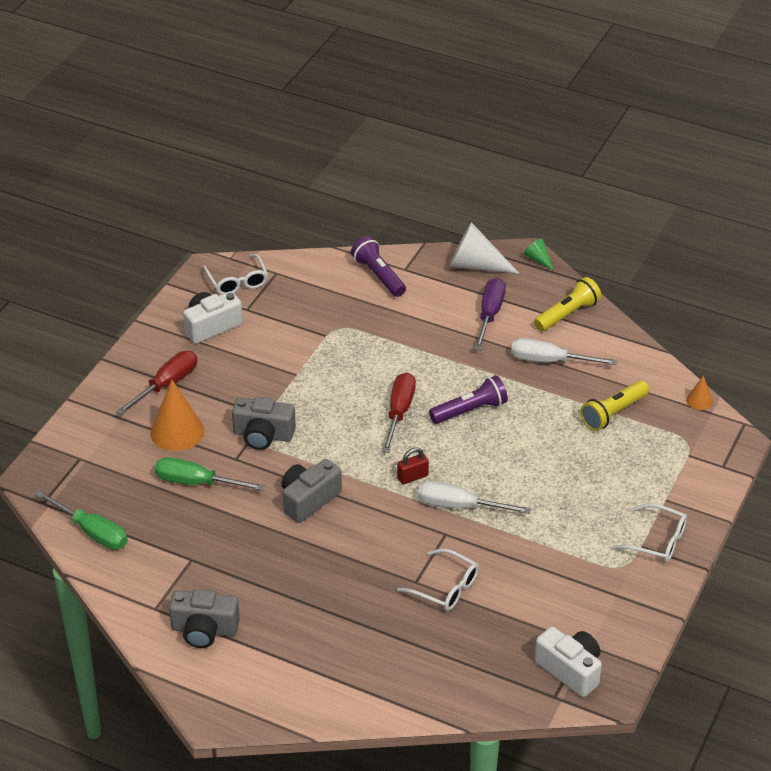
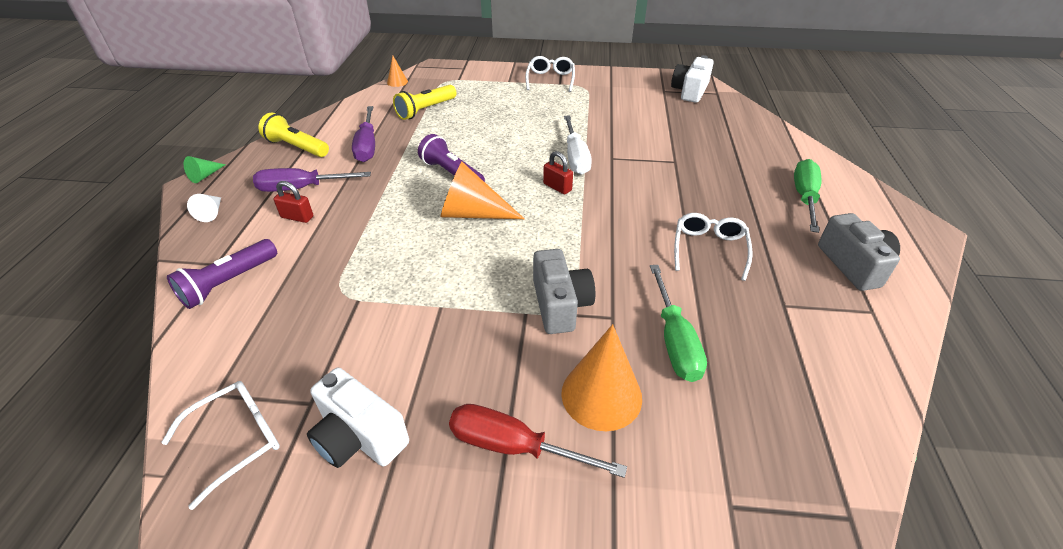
camera: 110 degrees left, 0 degrees up
(92, 532) = (838, 421): green screwdriver -> green screwdriver (804, 197)
(308, 500) = (632, 242): grey camera -> none
(399, 412) = (472, 213): red screwdriver -> orange cone
(445, 310) = (297, 217): none -> red padlock
(445, 587) = (667, 147): white glasses -> white glasses (709, 249)
(475, 265) = (211, 213): white cone -> white cone, size x0.50
(549, 361) = (367, 146): white screwdriver -> purple screwdriver
(613, 413) = (425, 110): yellow flashlight -> yellow flashlight turned 105 degrees clockwise

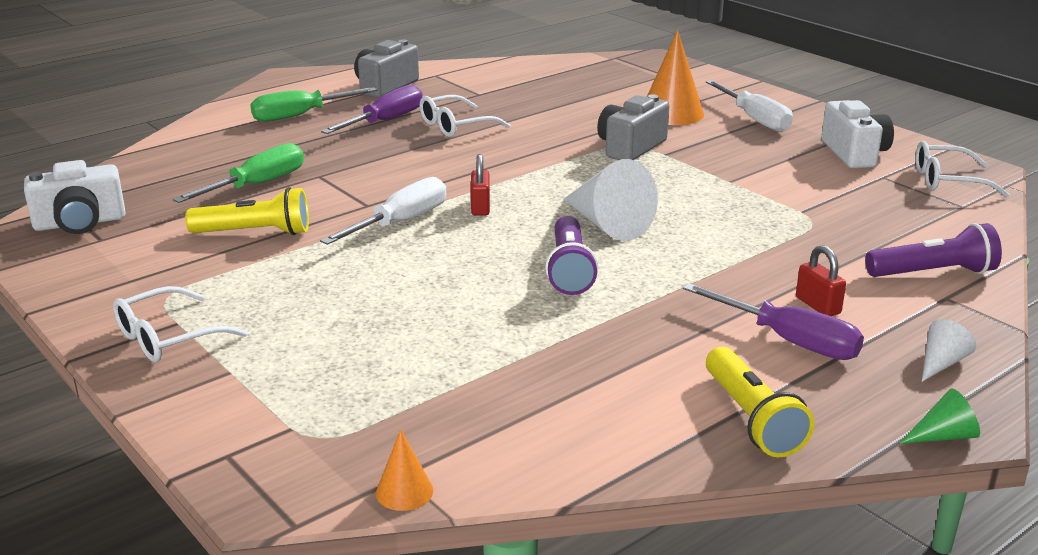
camera: 135 degrees left, 15 degrees down
(367, 146) = (633, 363): purple screwdriver -> purple screwdriver (385, 121)
(425, 110) = (458, 385): yellow flashlight -> yellow flashlight (255, 233)
(472, 213) = (607, 224): orange cone -> white cone
(513, 446) = (755, 119): red screwdriver -> white screwdriver
(674, 341) = (583, 110): green screwdriver -> green screwdriver (257, 185)

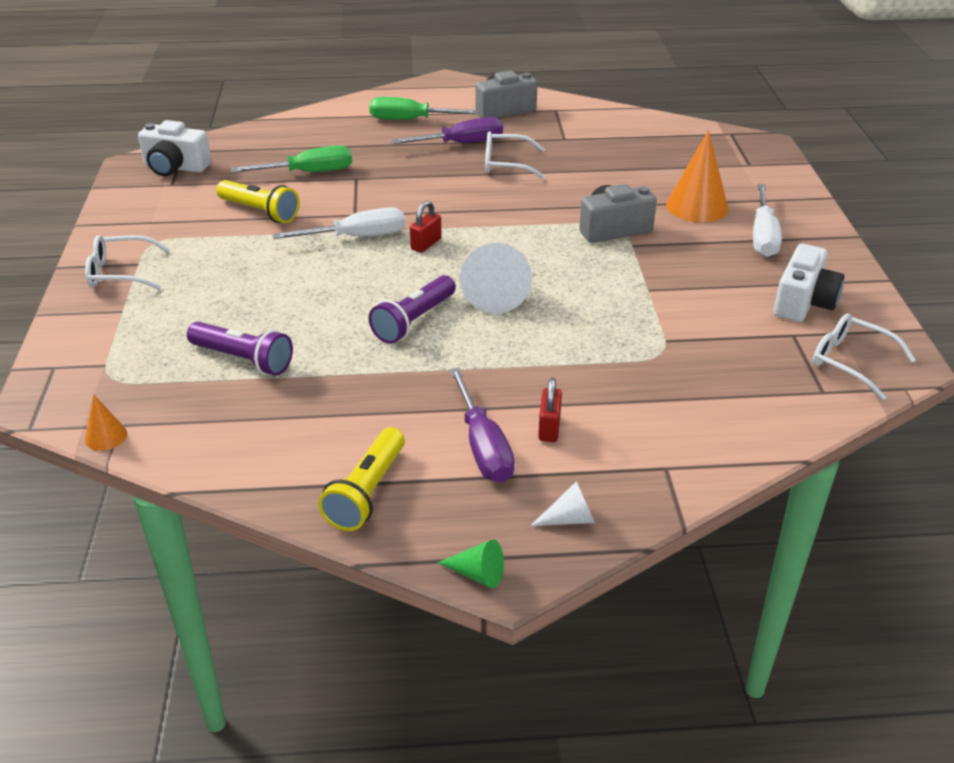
camera: 35 degrees right, 10 degrees up
(933, 273) = (690, 442): purple flashlight -> purple flashlight (243, 360)

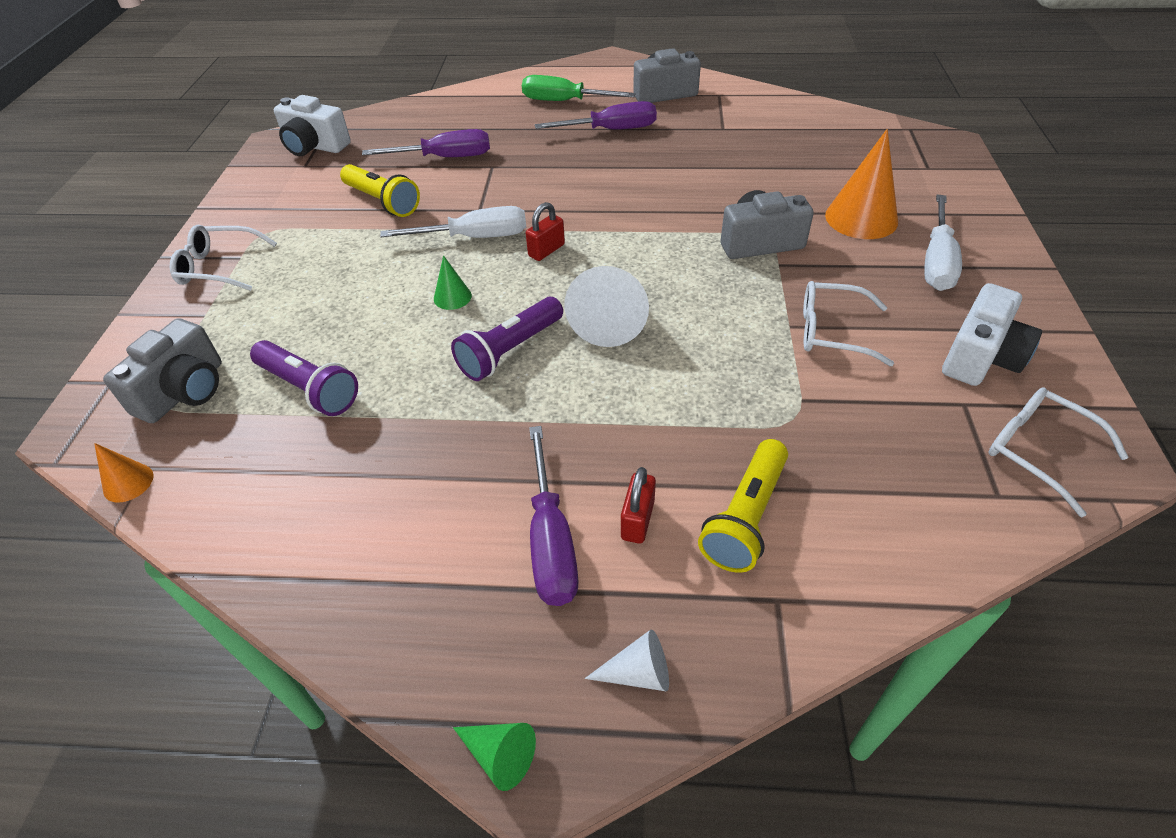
camera: 10 degrees right, 10 degrees up
(128, 369) = (184, 391): none -> grey camera
(309, 172) = (445, 158): green screwdriver -> purple screwdriver
(350, 284) = (452, 297): none -> green cone
(366, 492) = (394, 599): yellow flashlight -> yellow flashlight (745, 517)
(507, 164) = (655, 156): white glasses -> white glasses (833, 332)

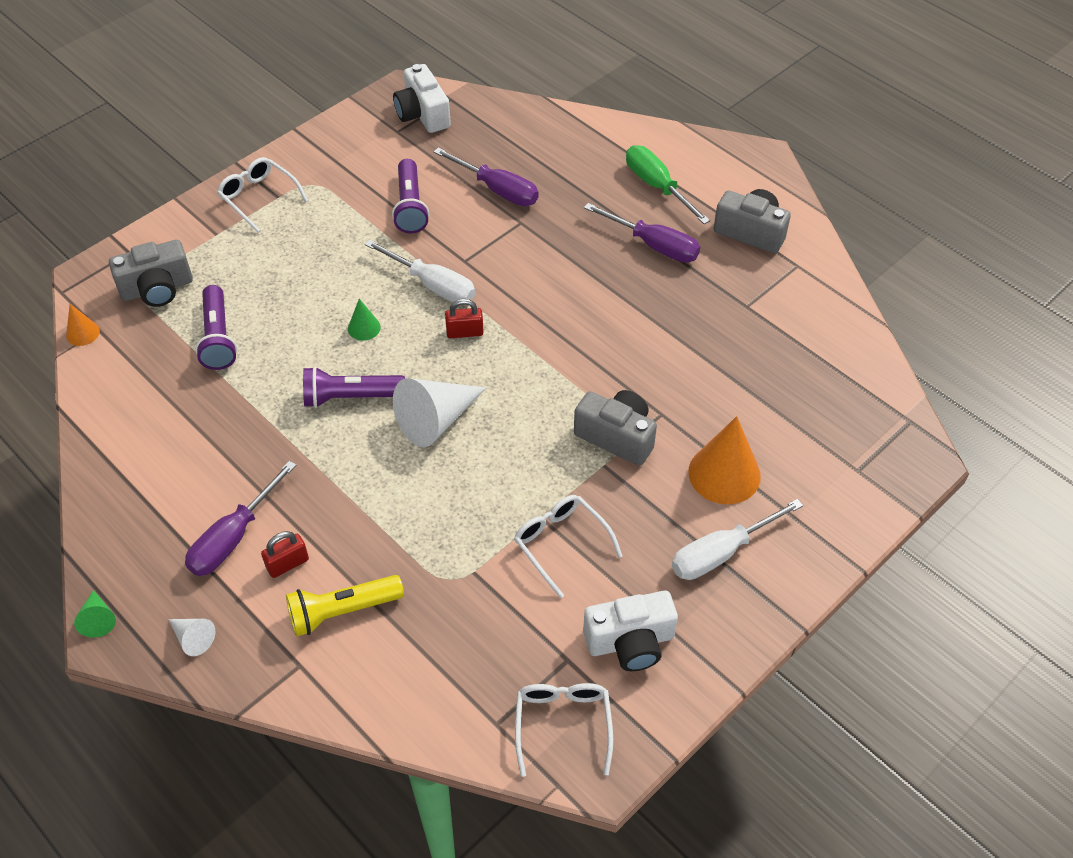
camera: 40 degrees right, 5 degrees up
(382, 202) = (410, 206): yellow flashlight -> purple flashlight

